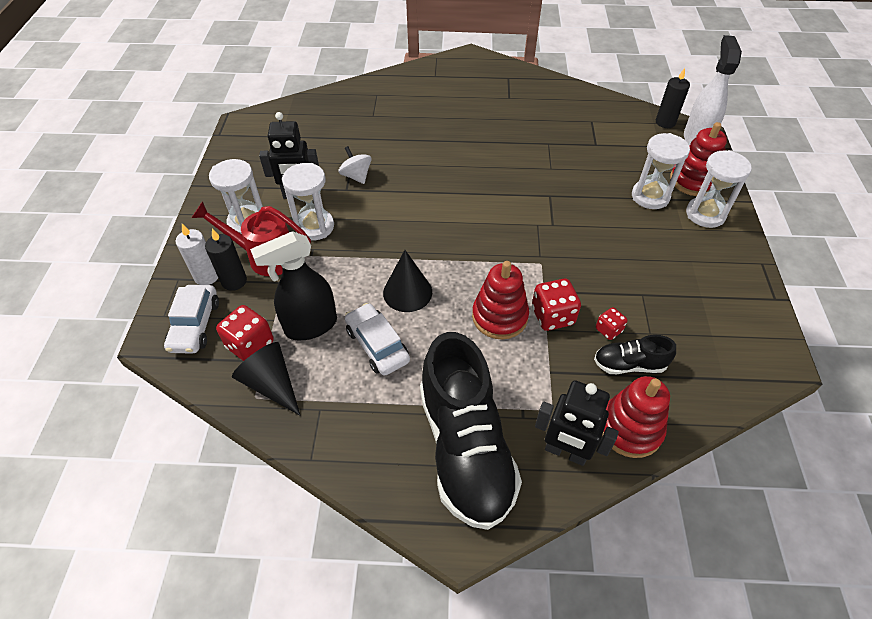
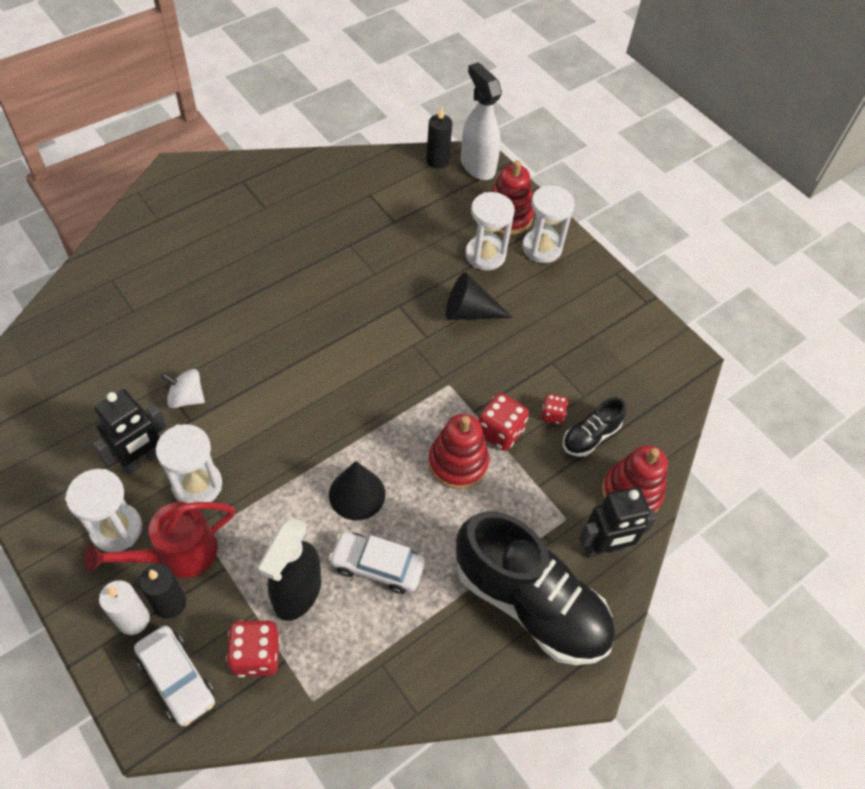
camera: 45 degrees left, 5 degrees up
(271, 384) = (315, 676): black cone -> black cone (469, 312)

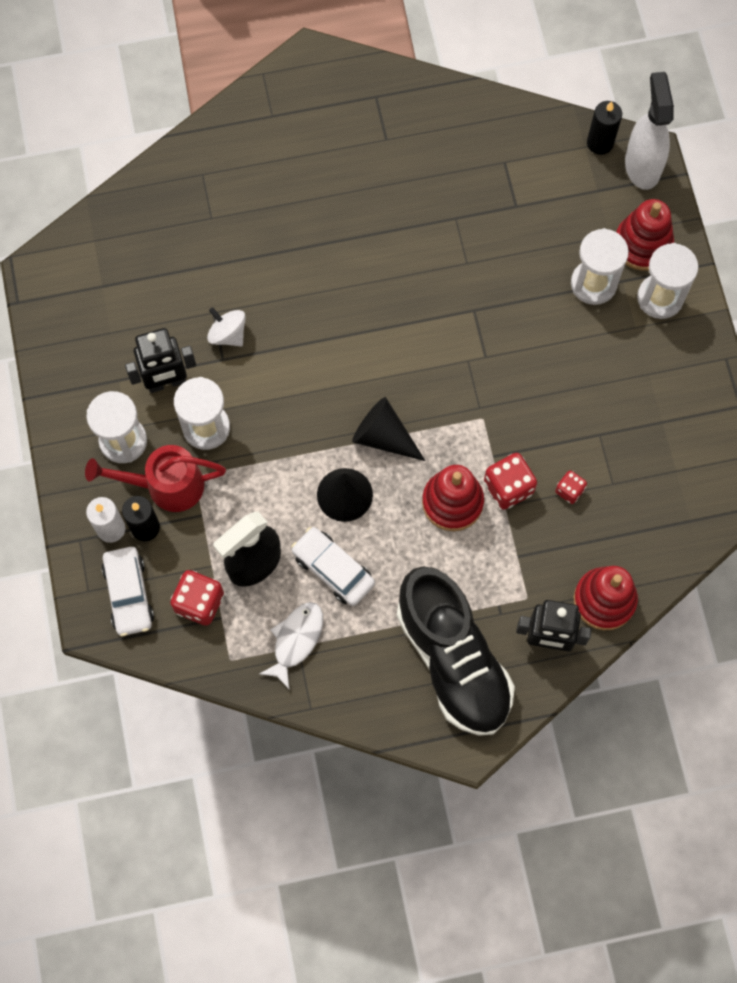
camera: 30 degrees right, 15 degrees up
(371, 650) = (296, 640): none -> white fish
(469, 312) = (543, 345): black cone -> black cone (383, 436)
(590, 436) = (595, 528): black shoe -> none

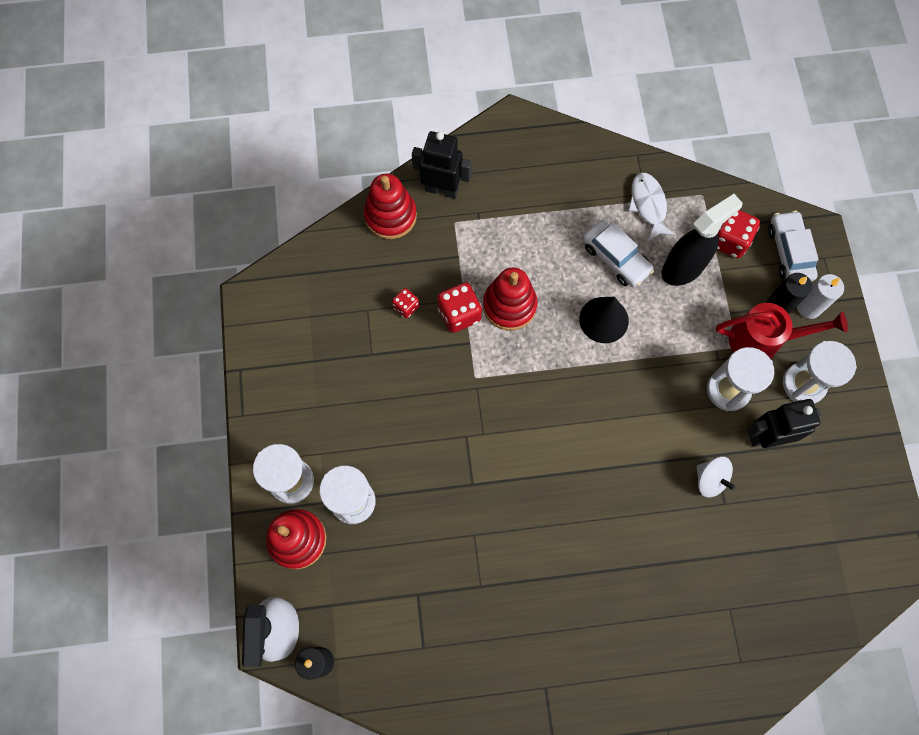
camera: 175 degrees left, 0 degrees up
(296, 640) = (648, 205): white fish -> white fish turned 135 degrees clockwise
(383, 436) = (566, 368): black cone -> none
(453, 660) = (520, 180): black shoe -> none

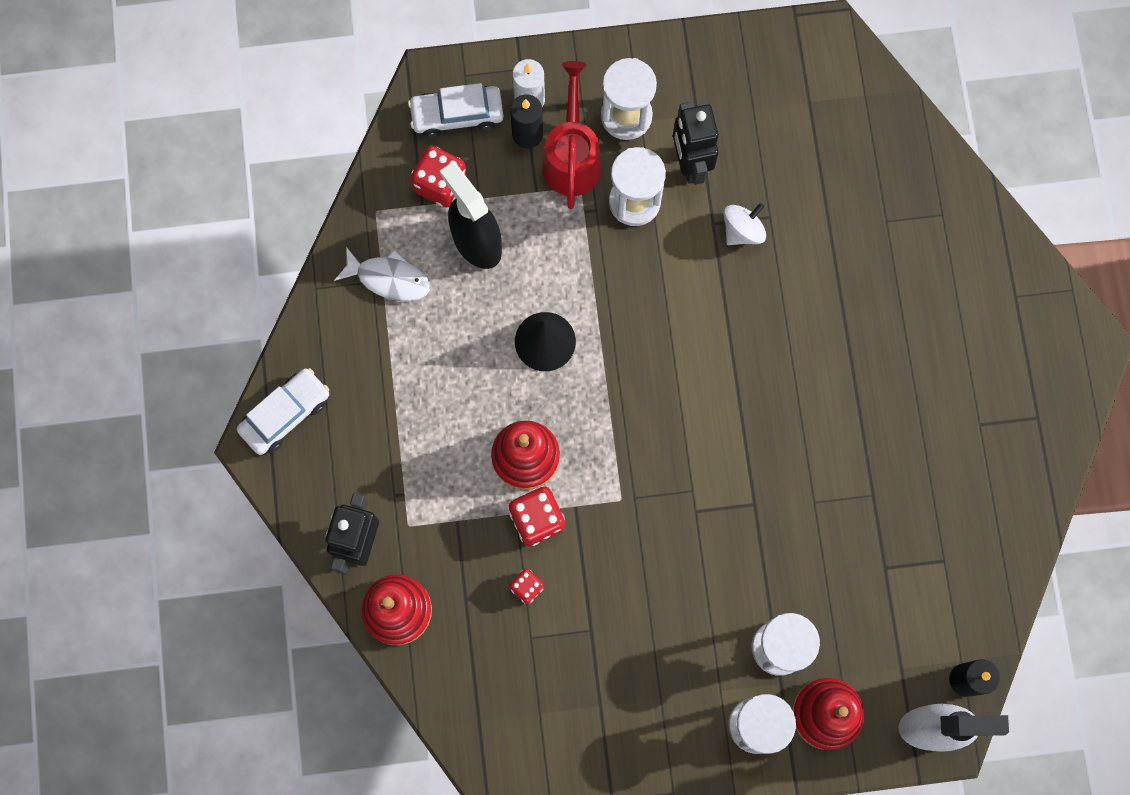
camera: 90 degrees left, 5 degrees up
(616, 258) = (462, 323): white car -> white car (285, 414)
(648, 205) = (389, 278): white fish -> white fish turned 150 degrees counterclockwise

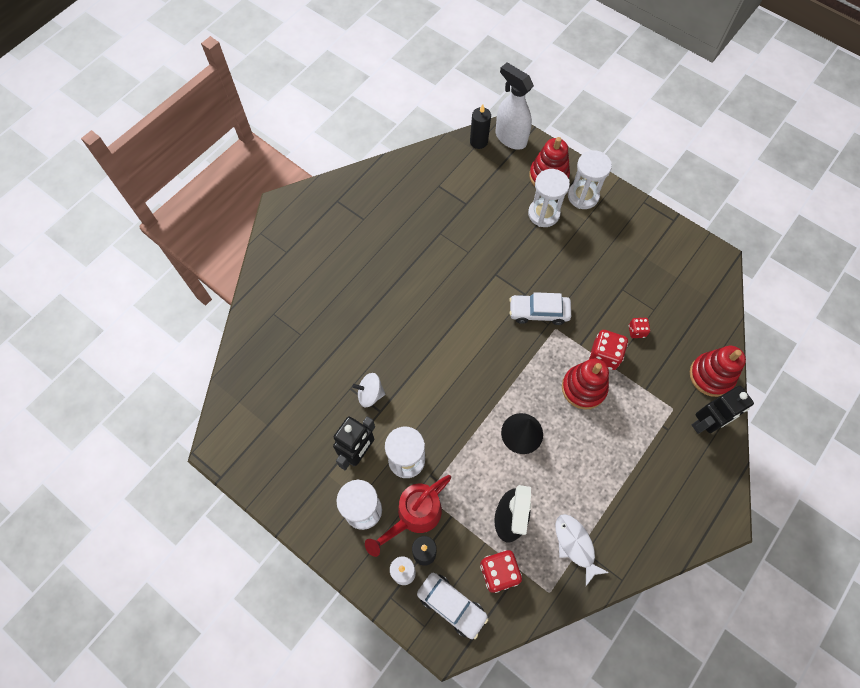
camera: 135 degrees left, 10 degrees down
(285, 414) = (695, 524): white car -> white car (539, 312)

